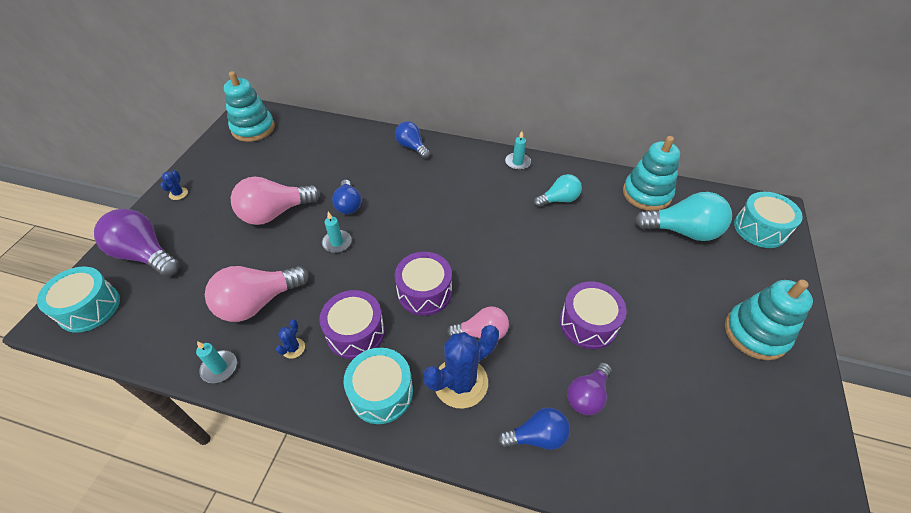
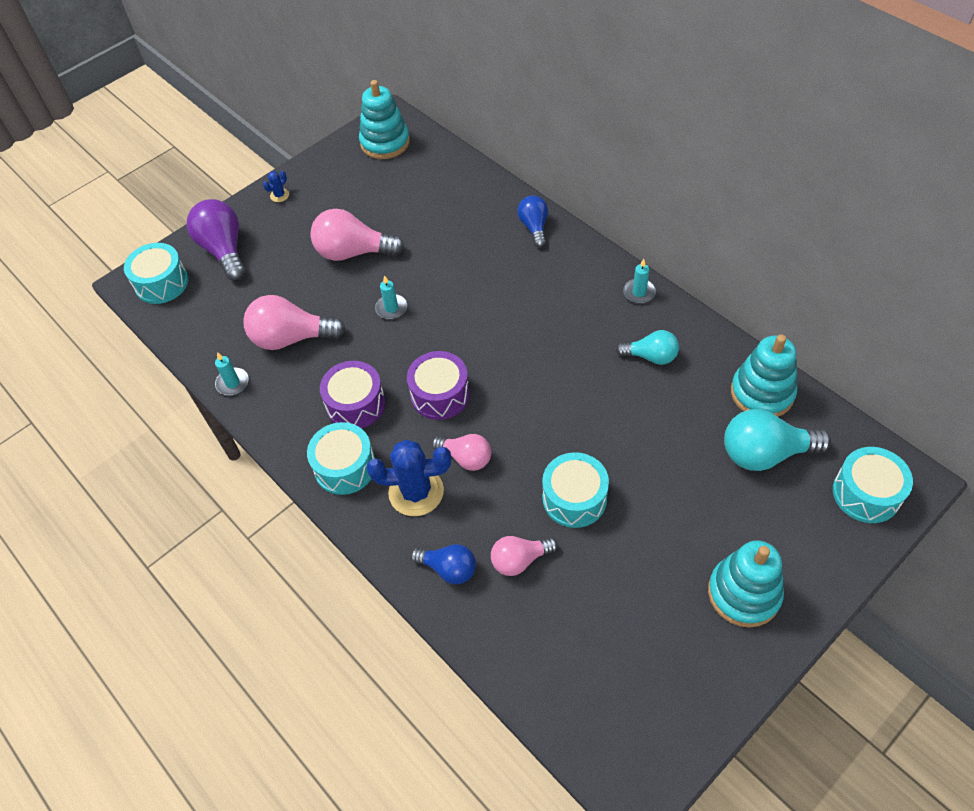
camera: 35 degrees right, 5 degrees up
(293, 348) = (297, 393): blue cactus -> none
(348, 205) = (426, 271): blue light bulb -> none
(587, 395) = (519, 560): purple light bulb -> pink light bulb
(588, 323) = (574, 498): purple drum -> turquoise drum
(682, 231) = (765, 453): turquoise light bulb -> turquoise light bulb turned 135 degrees clockwise

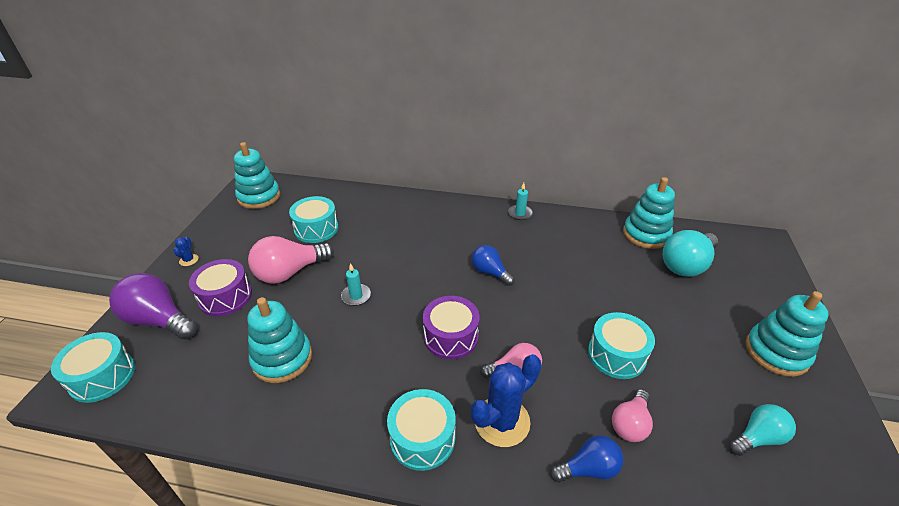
camera: 40 degrees left, 15 degrees down
(232, 383) = (248, 427): turquoise candle -> none
(291, 338) = (282, 358): pink light bulb -> turquoise stacking toy
(356, 404) = (387, 380): purple drum -> purple drum (225, 297)
(534, 227) = (417, 205): blue light bulb -> blue light bulb (490, 272)
(651, 356) = (565, 244): turquoise light bulb -> turquoise light bulb (757, 437)
(866, 493) = (756, 259): turquoise drum -> turquoise drum (316, 229)

